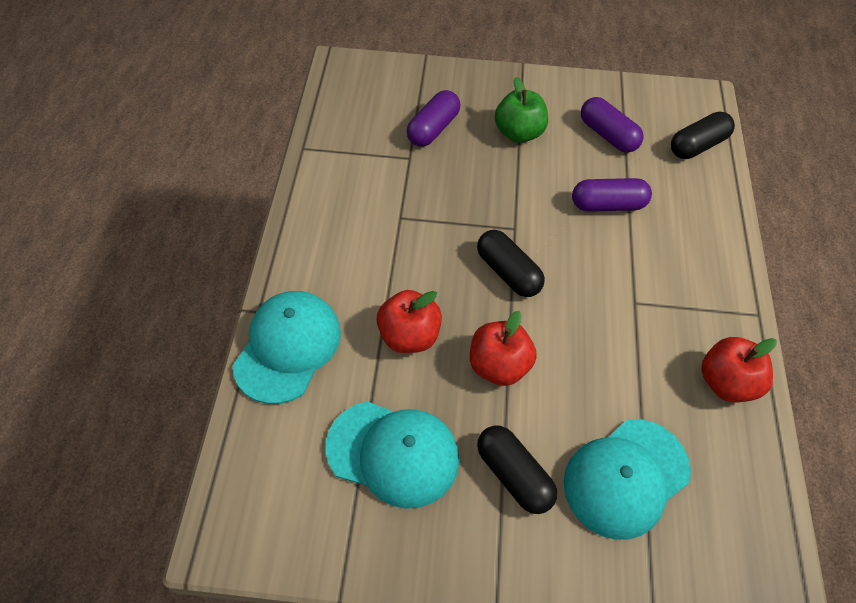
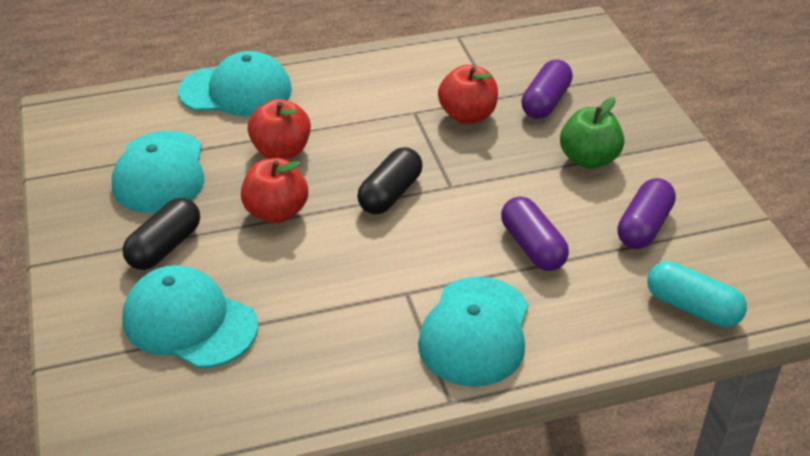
camera: 70 degrees right, 15 degrees down
(433, 129) = (546, 102): purple capsule -> purple capsule turned 75 degrees counterclockwise
(690, 273) = (475, 331): none -> turquoise cap
(697, 146) = (692, 307): black capsule -> turquoise capsule
(726, 383) = (337, 384): red apple -> red apple (467, 116)

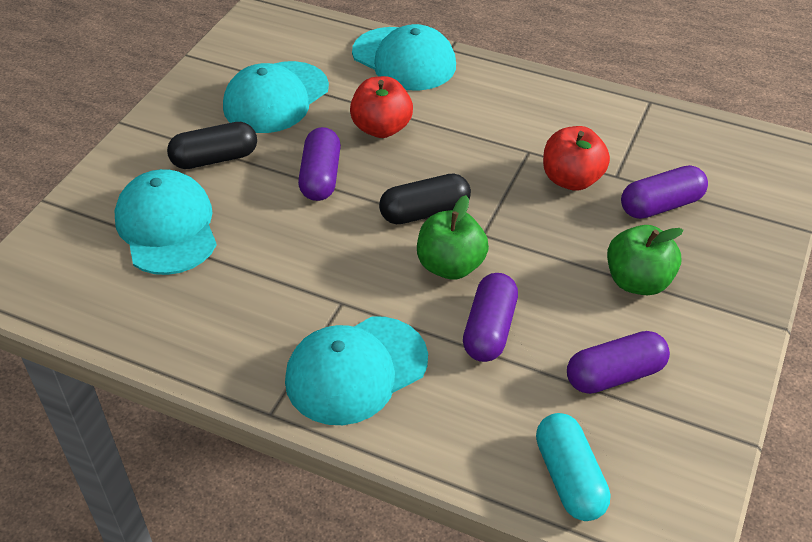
camera: 40 degrees right, 5 degrees up
(276, 212) = (321, 177): red apple -> purple capsule
(454, 220) = (450, 266): none -> green apple

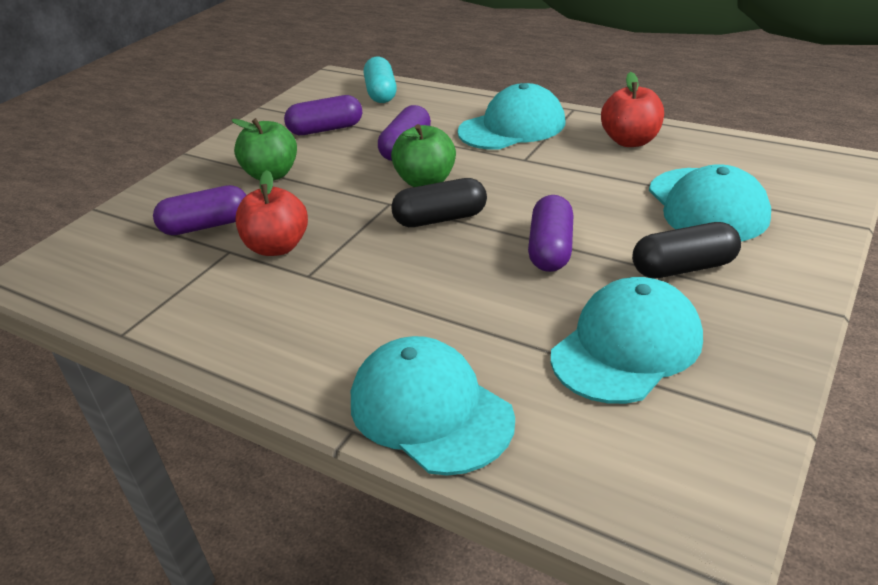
camera: 170 degrees left, 10 degrees down
(381, 128) = (477, 302): red apple -> red apple (631, 141)

